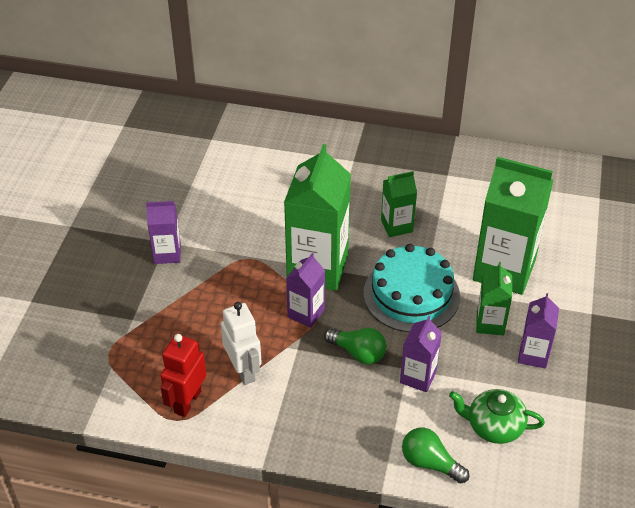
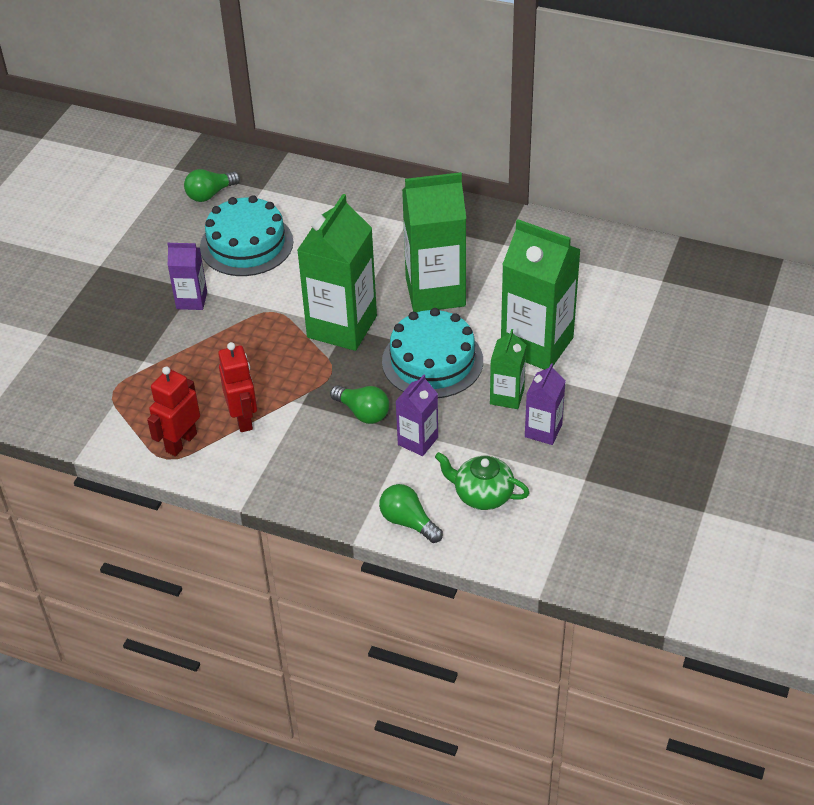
camera: 10 degrees right, 0 degrees up
(163, 148) = (210, 194): none -> green light bulb
(208, 194) = (246, 244): none -> turquoise cake
(243, 370) = (243, 418): white robot -> red robot
(306, 313) = (319, 370): purple carton -> none
(396, 226) = (435, 292): green carton -> green carton, size x1.94

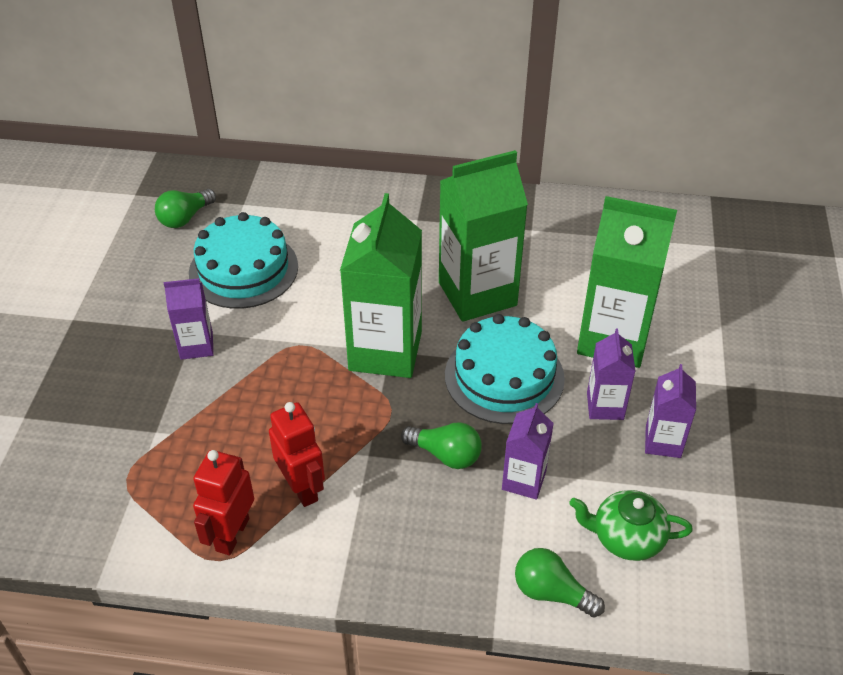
camera: 15 degrees left, 0 degrees up
(507, 396) = (605, 406): green carton -> purple carton

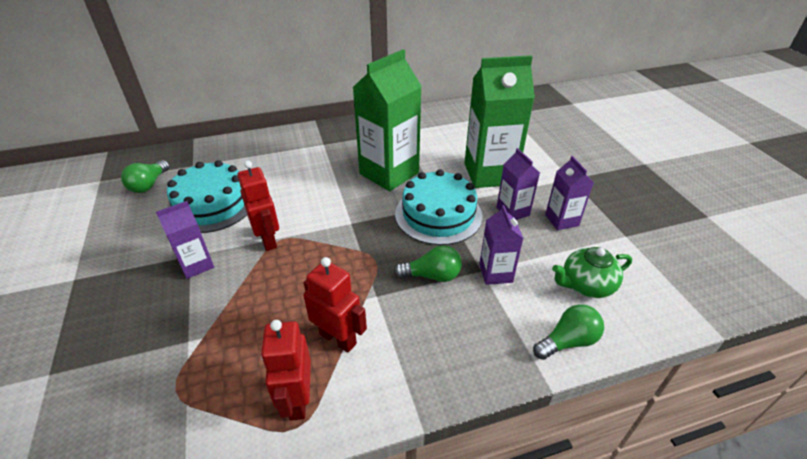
camera: 25 degrees left, 5 degrees down
(285, 340) = (268, 239): none -> red robot
(385, 351) = (347, 224): green carton -> none
(551, 592) = (568, 341): green light bulb -> green light bulb turned 150 degrees clockwise

